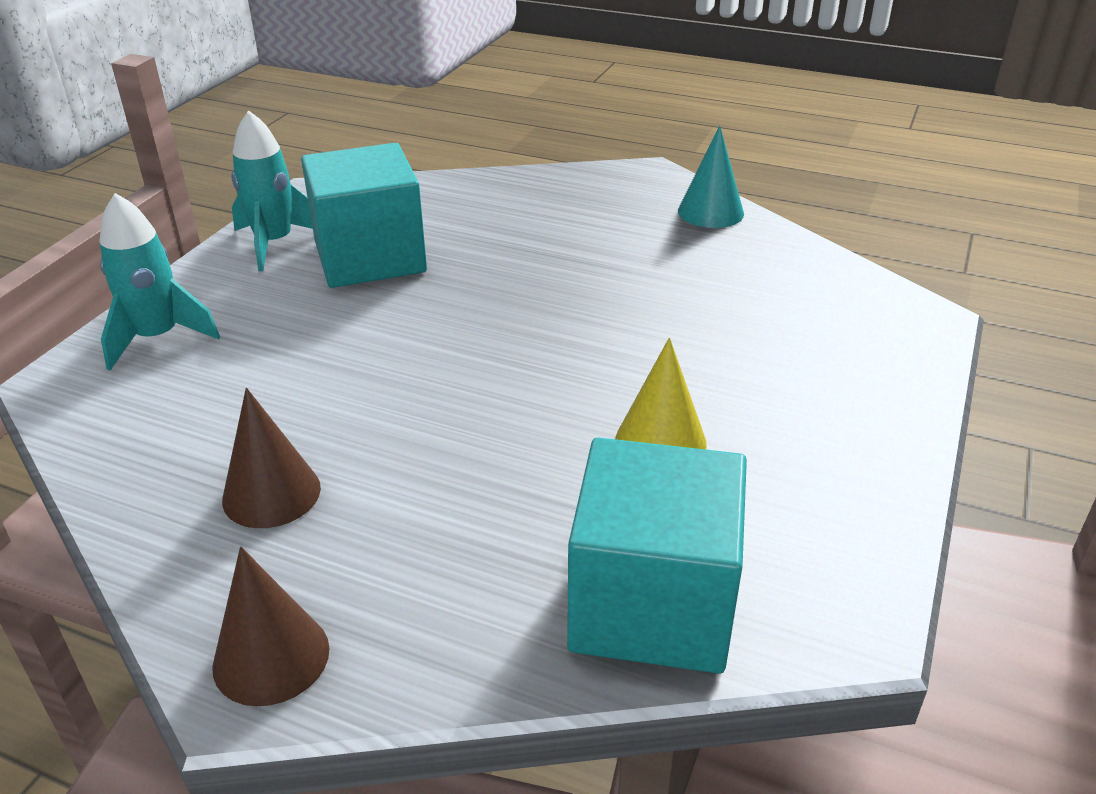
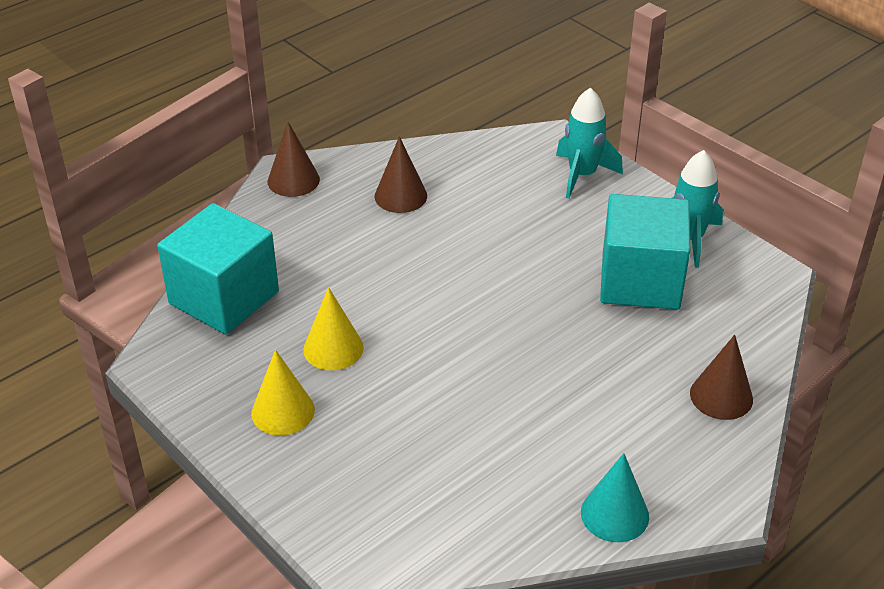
camera: 115 degrees right, 5 degrees up
(518, 191) = (721, 396): none -> brown cone
(804, 443) = (283, 411): none -> yellow cone

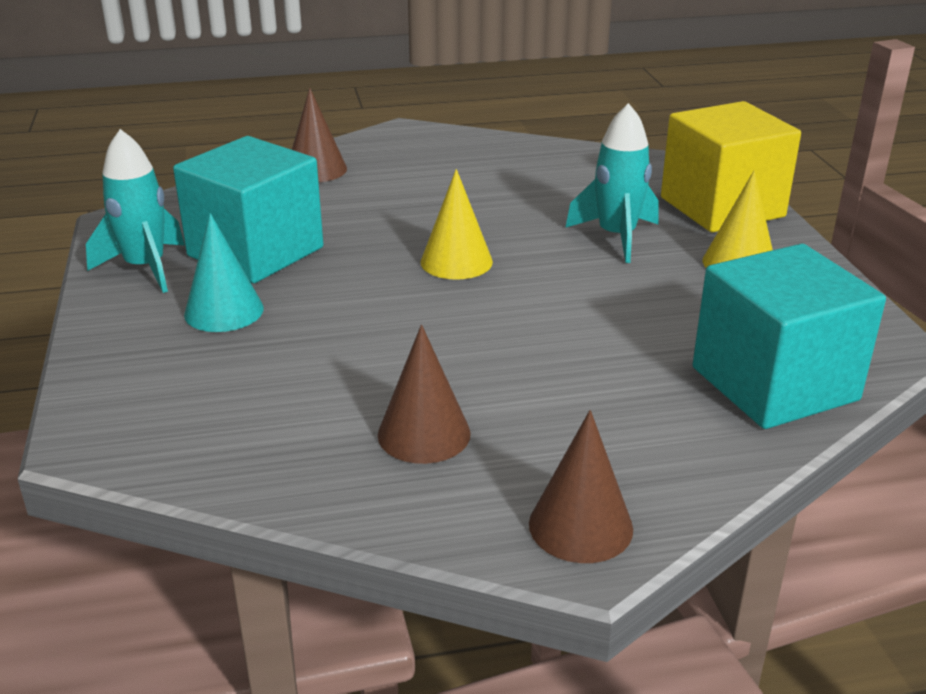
camera: 150 degrees left, 10 degrees down
(326, 492) = (722, 207): none -> yellow cube
(333, 348) = (653, 294): yellow cone -> yellow cone (456, 261)
(582, 175) = (142, 372): turquoise rocket -> turquoise rocket (616, 237)
(614, 514) = (489, 145): turquoise cone -> turquoise cone (224, 311)

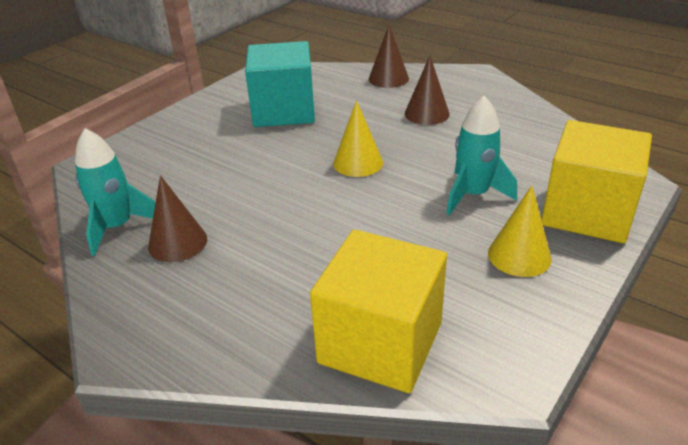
camera: 50 degrees right, 5 degrees up
(145, 268) = (231, 98): turquoise rocket -> turquoise rocket (117, 227)
(224, 311) = (220, 134): turquoise cone -> none
(580, 526) = (143, 336): brown cone -> brown cone (427, 113)
(774, 384) = (380, 343): turquoise cube -> yellow cube

